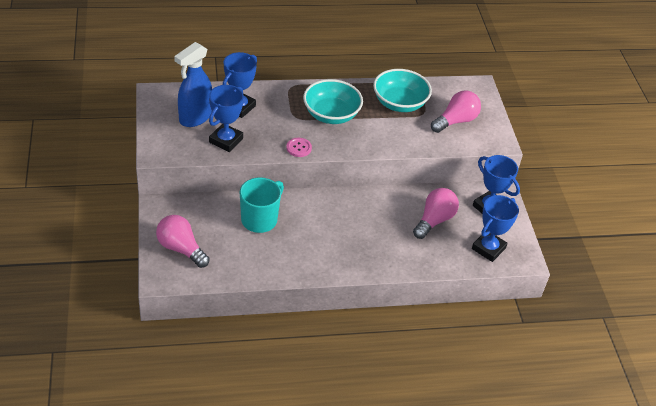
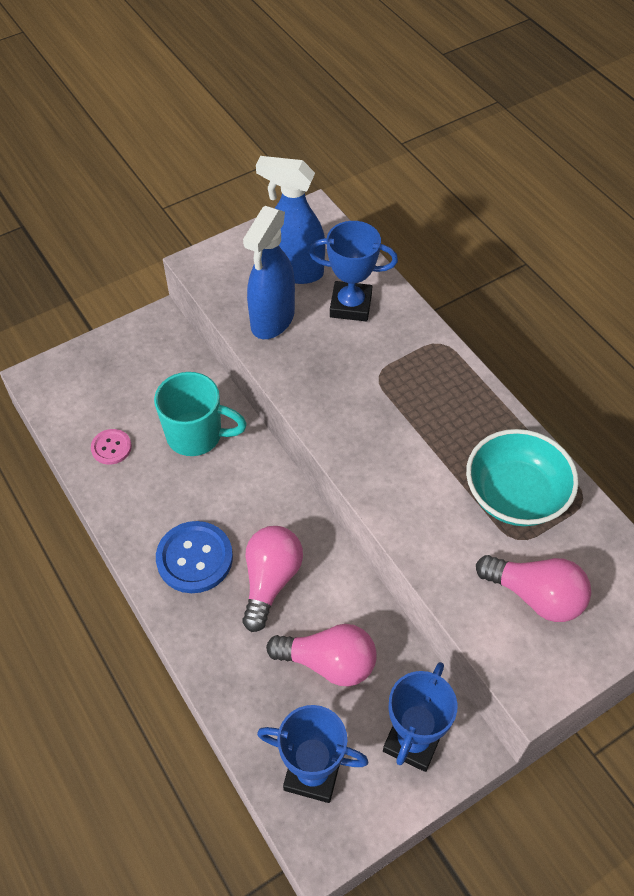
camera: 70 degrees right, 10 degrees up
(181, 248) = (97, 376): pink light bulb -> pink light bulb (270, 581)
(226, 140) = (272, 320): blue trophy -> blue spray bottle
(299, 148) = (313, 406): pink button -> pink button (111, 447)
(331, 114) = (416, 416): turquoise bowl -> none
(343, 249) = (194, 558): none -> blue button

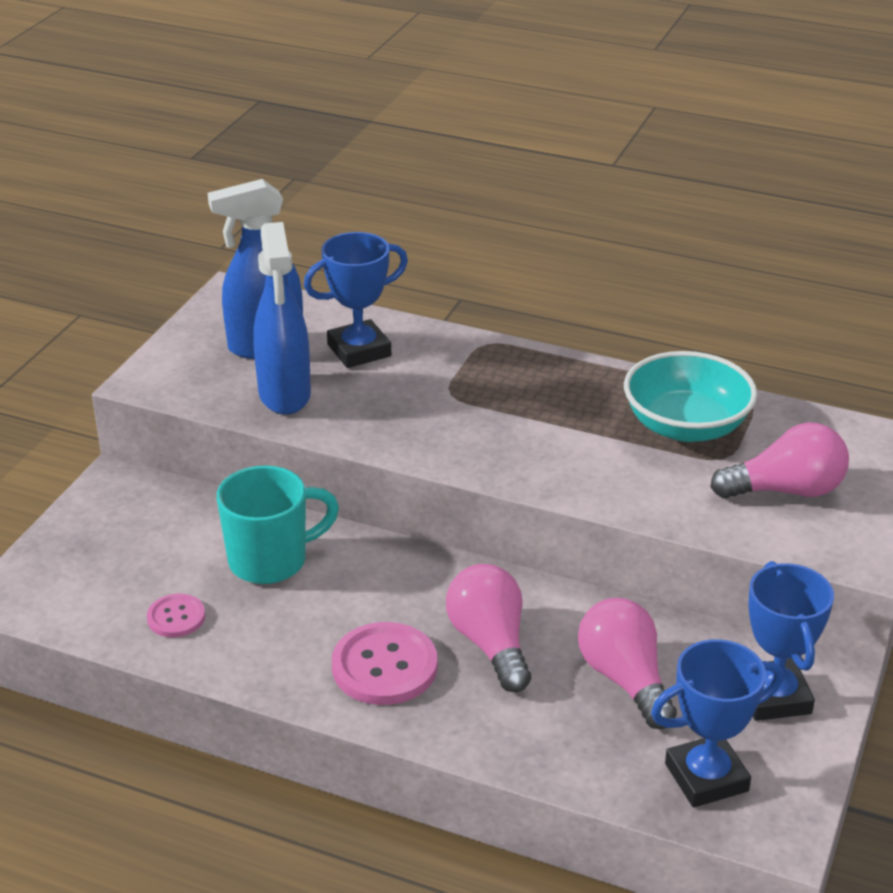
camera: 35 degrees left, 20 degrees down
(194, 558) = (384, 666): blue button -> pink button
(328, 662) = (625, 679): pink light bulb -> pink light bulb turned 90 degrees counterclockwise

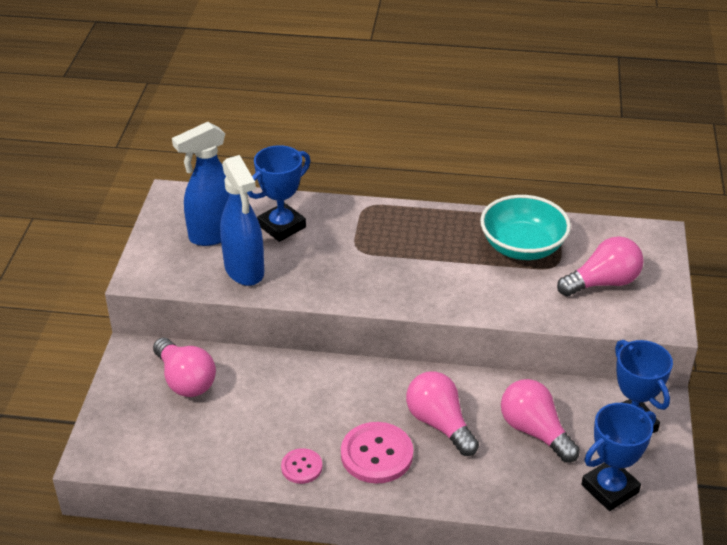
camera: 15 degrees left, 5 degrees up
(167, 527) = (185, 380): none -> pink light bulb
(176, 617) = (220, 447): pink button -> pink button (301, 467)
(271, 561) = (268, 392): turquoise mug -> none

